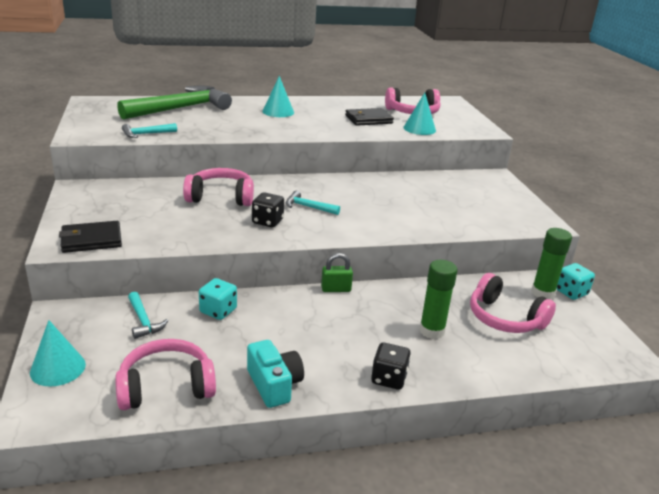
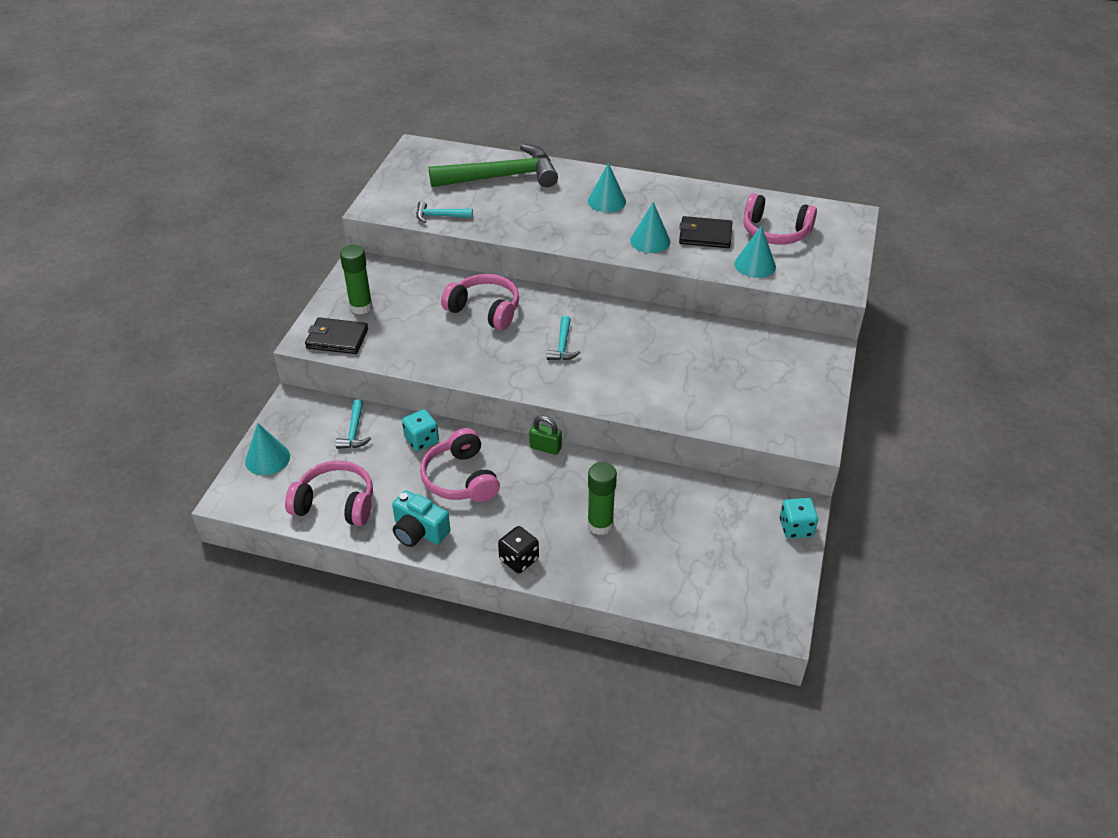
camera: 30 degrees right, 15 degrees up
(267, 221) = (507, 355): black dice -> none
(274, 384) = (419, 531): turquoise camera -> turquoise camera turned 120 degrees clockwise
(308, 207) = (563, 345): turquoise hammer -> turquoise hammer turned 135 degrees counterclockwise
(333, 127) = (650, 241): none -> turquoise cone
(505, 318) = (688, 535): pink headphones -> pink headphones (461, 478)
(542, 293) = (761, 519): green glue stick -> green glue stick (361, 307)

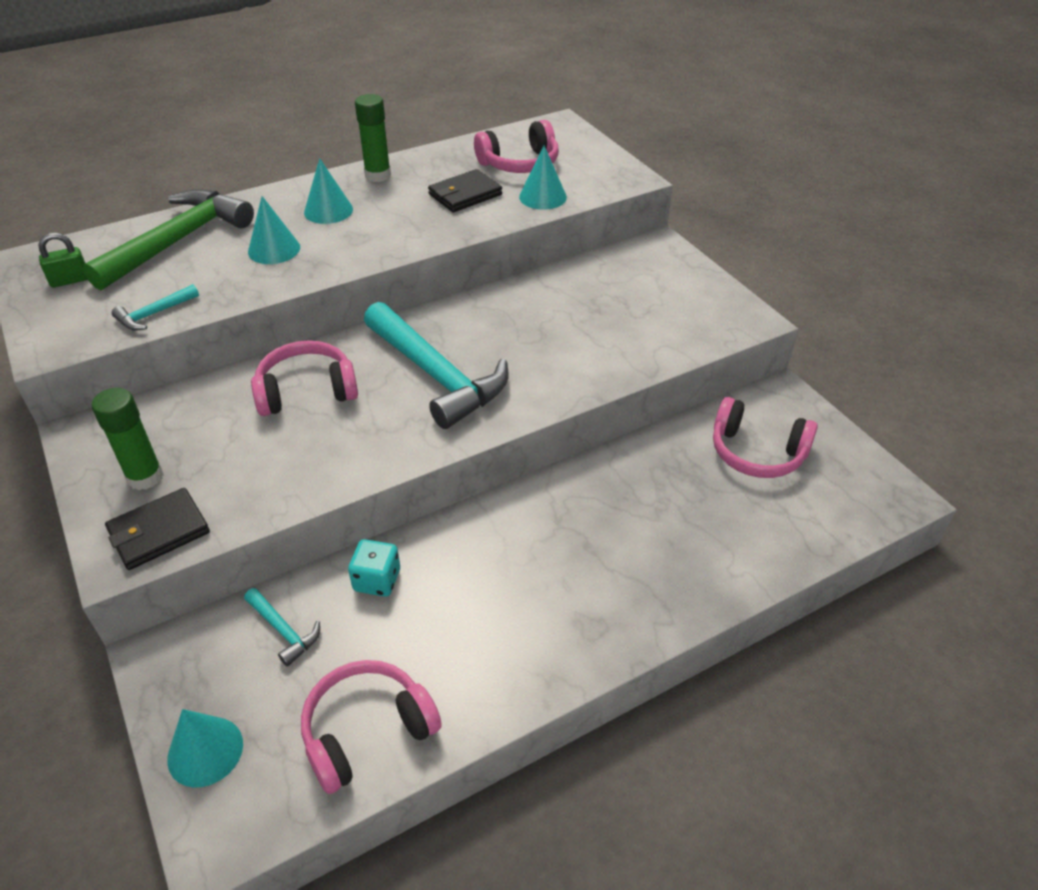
camera: 45 degrees left, 0 degrees up
(419, 531) = (503, 680): turquoise camera -> none
(461, 478) = (473, 588): pink headphones -> pink headphones (757, 452)
(519, 559) = (638, 622): black dice -> none
(545, 447) = (515, 493): green padlock -> green padlock (70, 280)
(563, 345) = (437, 376): turquoise hammer -> turquoise hammer, size x2.29
(600, 525) = (661, 527): green glue stick -> green glue stick (378, 175)
(650, 241) = (422, 224): turquoise cone -> turquoise cone (274, 249)
(796, 528) = (802, 410): turquoise dice -> none

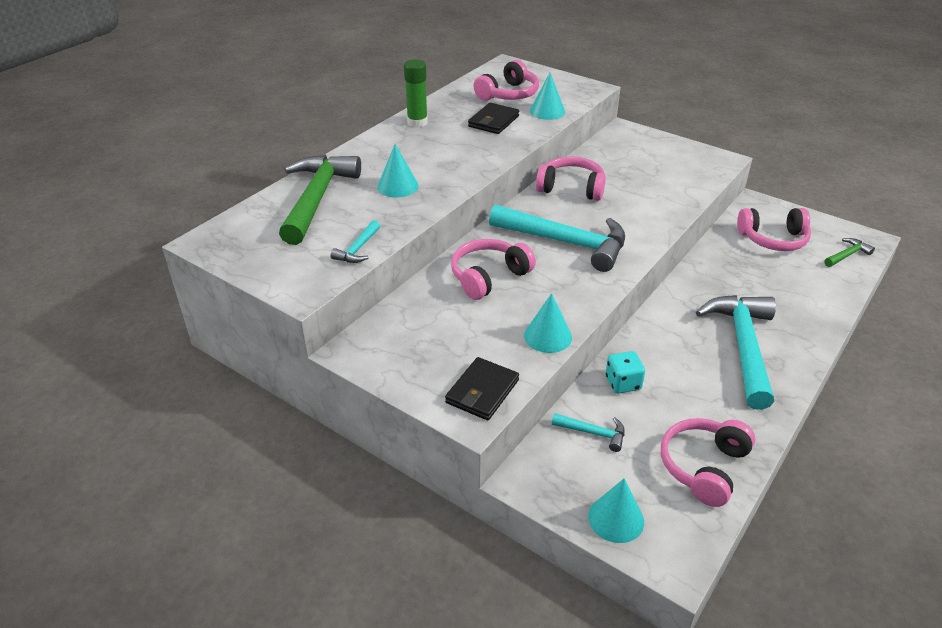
camera: 25 degrees left, 5 degrees down
(70, 280) = (261, 245): green padlock -> none
(145, 477) = (433, 363): green glue stick -> none
(328, 210) = (408, 152): turquoise cone -> turquoise cone (548, 336)
(514, 306) = (571, 188): none -> pink headphones
(571, 588) = (743, 346): none -> turquoise hammer
(845, 509) = (847, 255): none -> green hammer

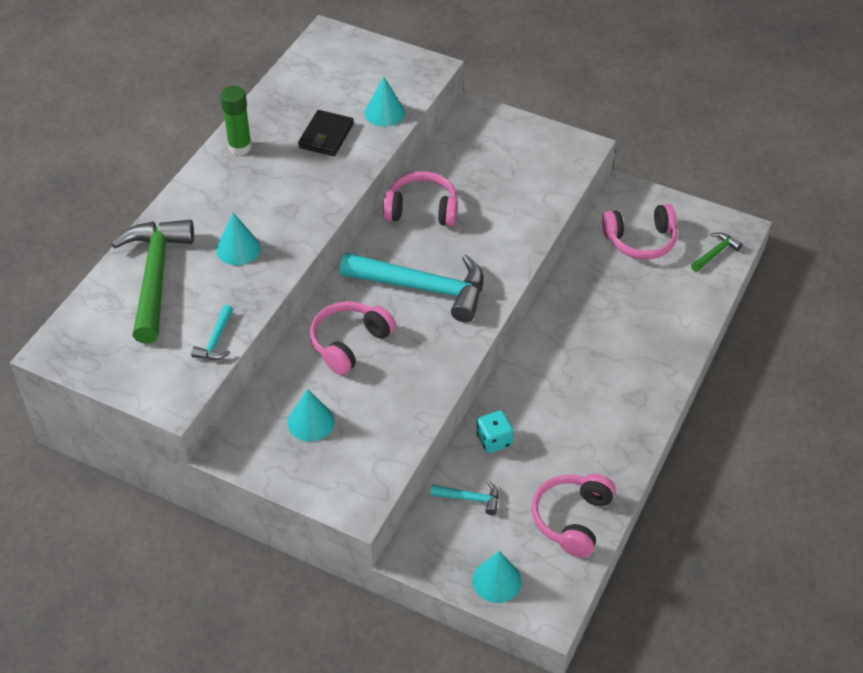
camera: 10 degrees left, 10 degrees up
(482, 391) = (363, 479): black wallet -> none
(508, 94) = (337, 88): pink headphones -> none
(548, 336) = (417, 408): turquoise cone -> turquoise cone (311, 422)
(743, 346) = (608, 382): turquoise hammer -> none

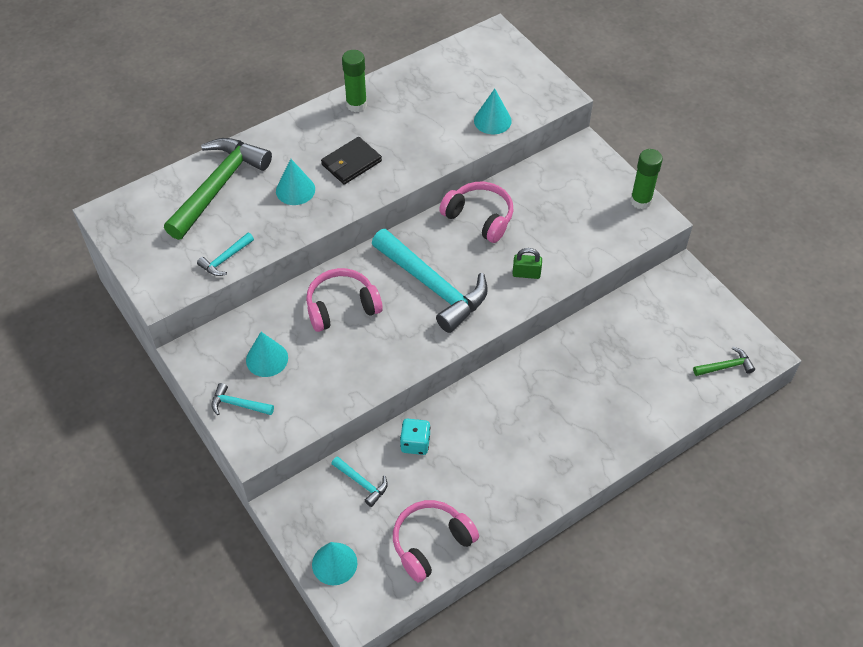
camera: 30 degrees right, 5 degrees up
(313, 475) = (238, 404): none -> turquoise hammer
(326, 136) = (430, 122): black wallet -> black wallet (351, 163)
(501, 241) = (526, 273): none -> green padlock
(557, 137) = (640, 201): none -> green glue stick
(640, 241) = (665, 325): pink headphones -> none

